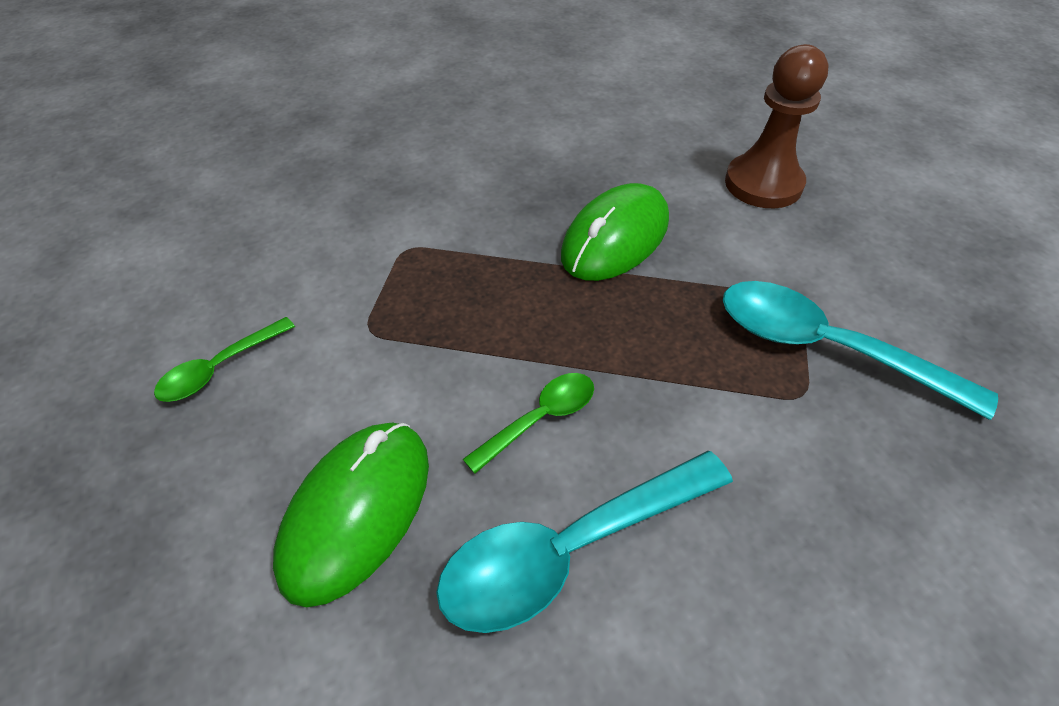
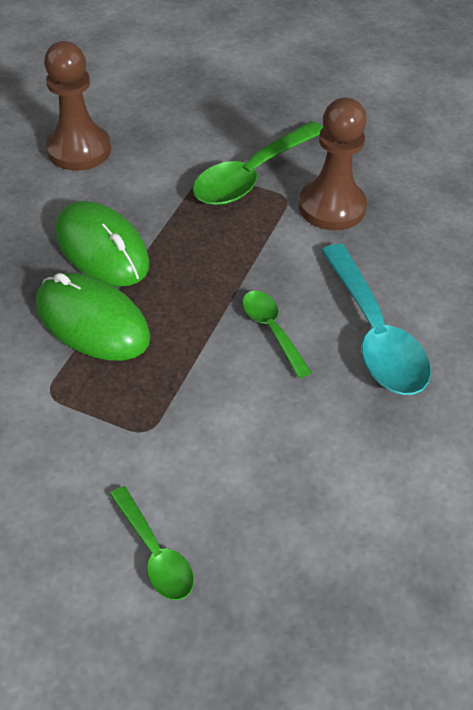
camera: 80 degrees left, 0 degrees up
(356, 511) = (326, 448): green mouse -> green mouse (92, 321)
(817, 457) = (332, 207): none -> brown pawn
(825, 348) = (252, 175): turquoise spoon -> green spoon

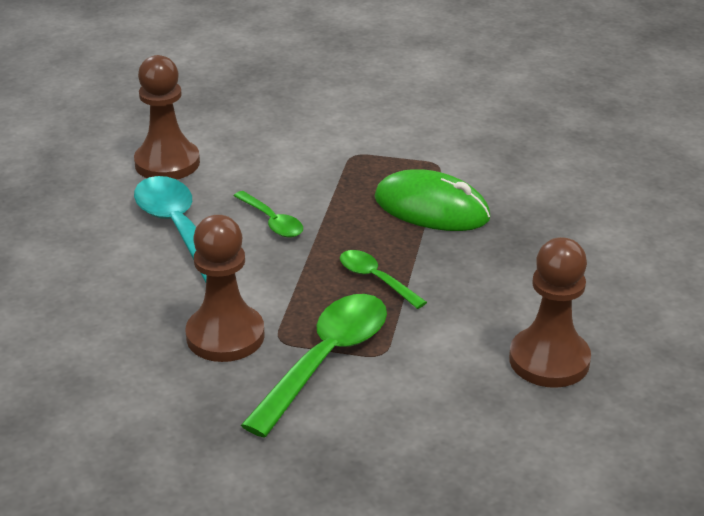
camera: 170 degrees right, 15 degrees down
(102, 248) = (457, 262): green mouse -> none
(155, 553) = (324, 107): green spoon -> green spoon (376, 279)
(393, 456) = (167, 163): none -> brown pawn

